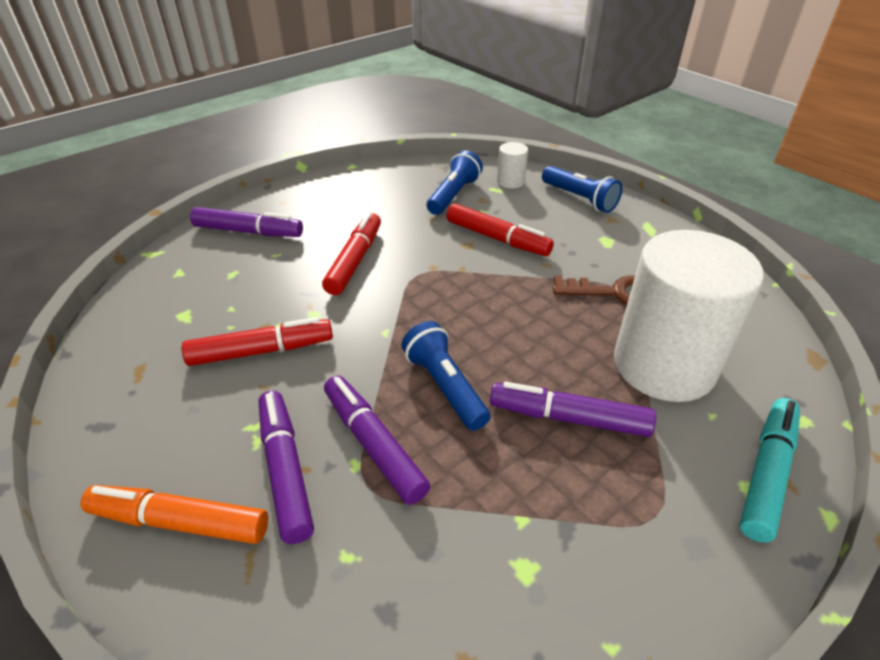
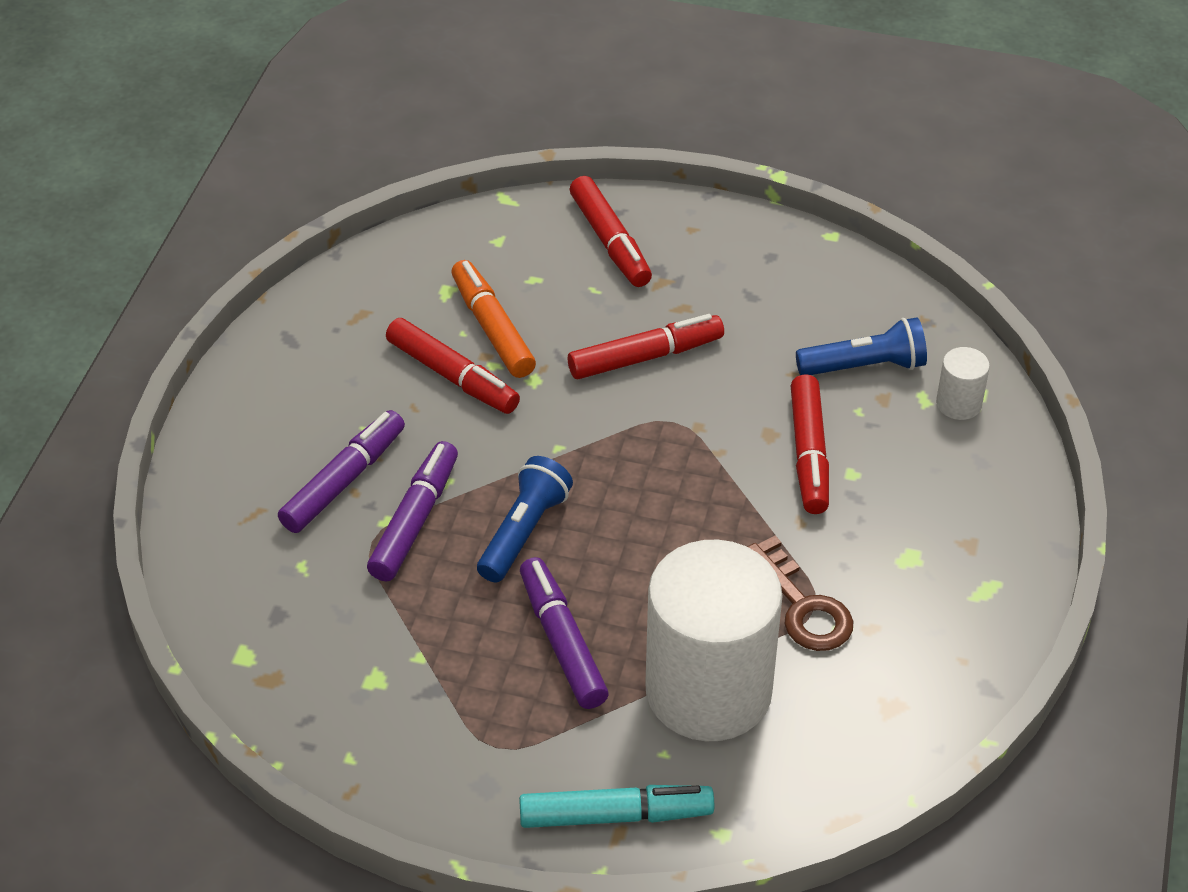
camera: 55 degrees right, 5 degrees up
(180, 522) = (252, 452): orange marker -> orange marker (492, 328)
(248, 231) = (610, 241): purple marker -> red marker
(579, 199) = (987, 492): blue flashlight -> none

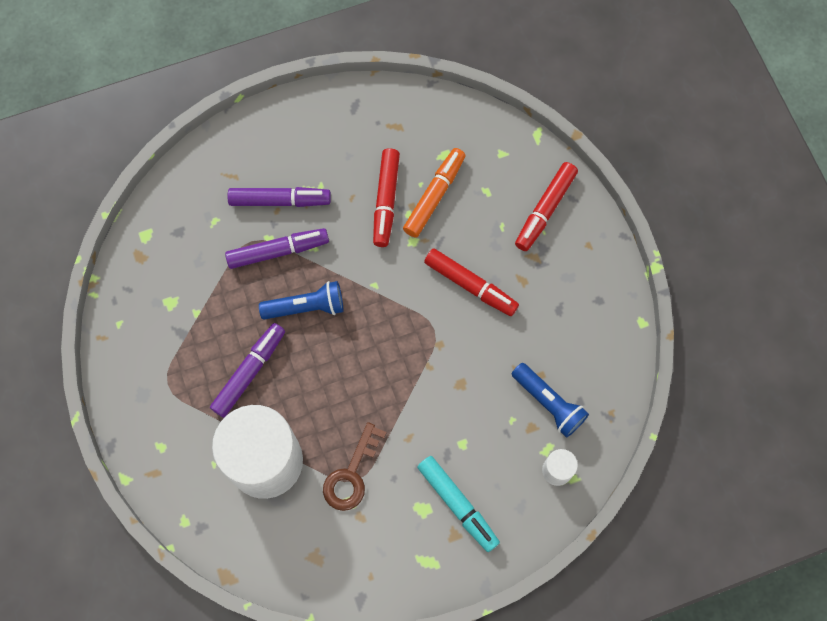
camera: 55 degrees right, 25 degrees up
(615, 815) = (163, 465): turquoise marker -> turquoise marker (457, 504)
(809, 453) = (461, 413): red marker -> none

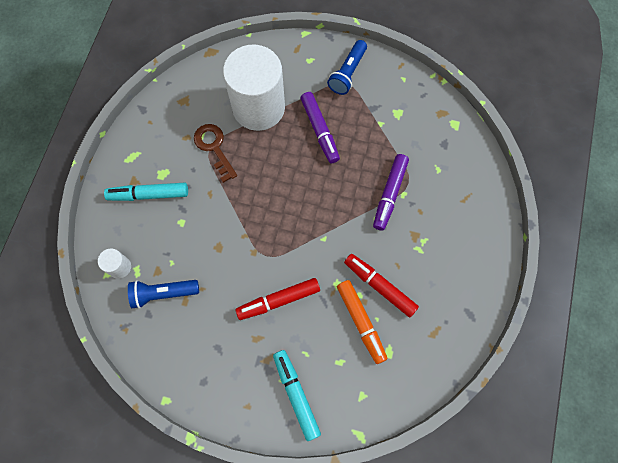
camera: 125 degrees right, 0 degrees up
(279, 200) = (426, 217): purple marker -> none
(306, 307) = (338, 187): blue flashlight -> blue flashlight (347, 73)
(545, 210) = (296, 395): red marker -> turquoise marker

